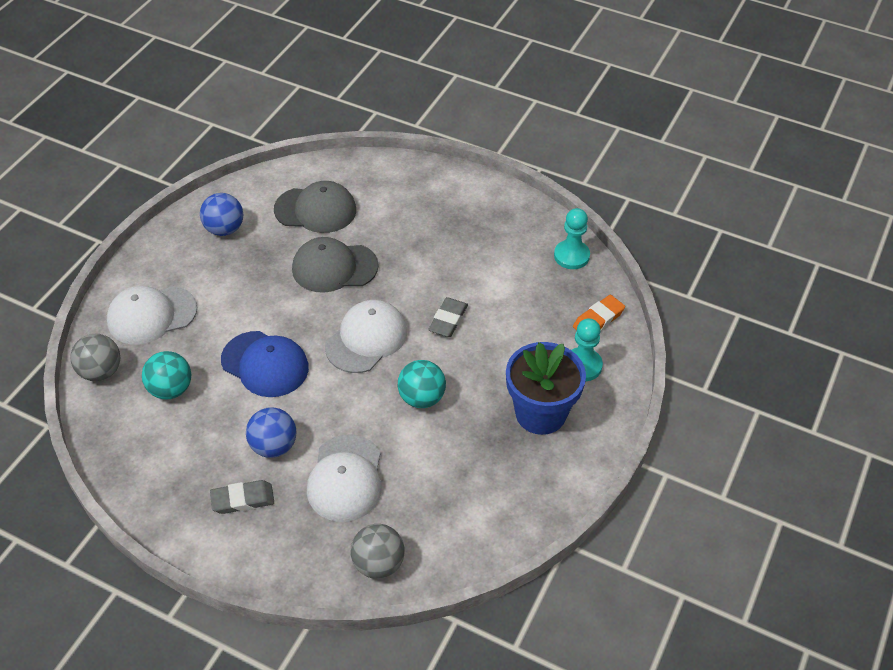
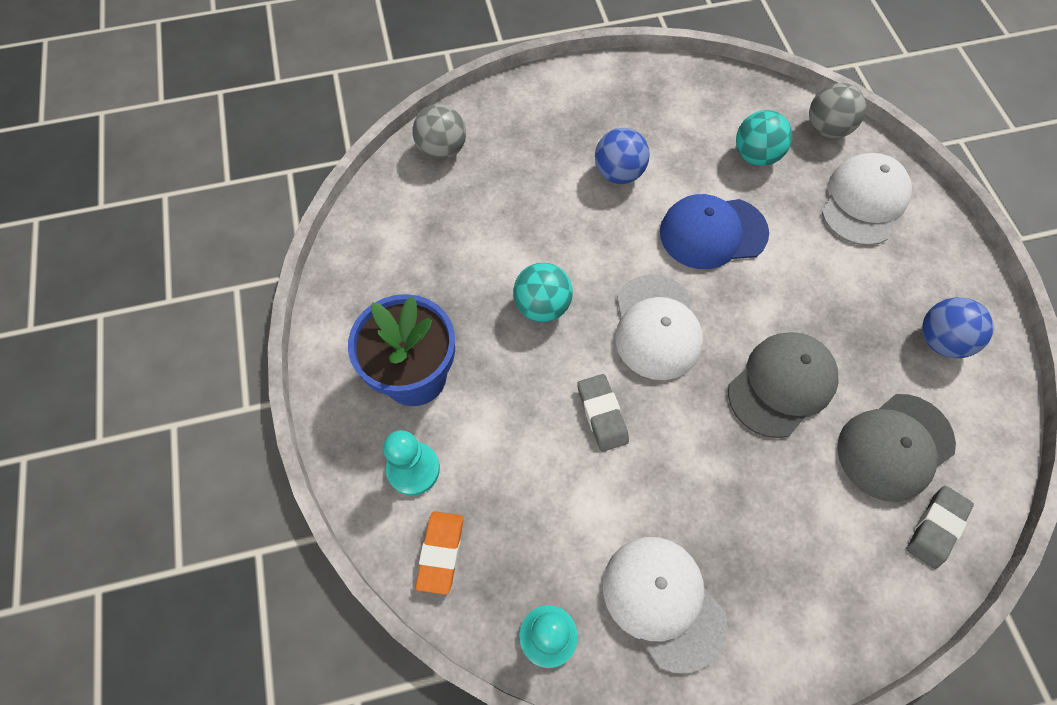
camera: 140 degrees right, 15 degrees up
(243, 500) = (593, 121): grey eraser -> grey eraser (936, 527)
(345, 478) = (533, 190): white cap -> white cap (663, 601)

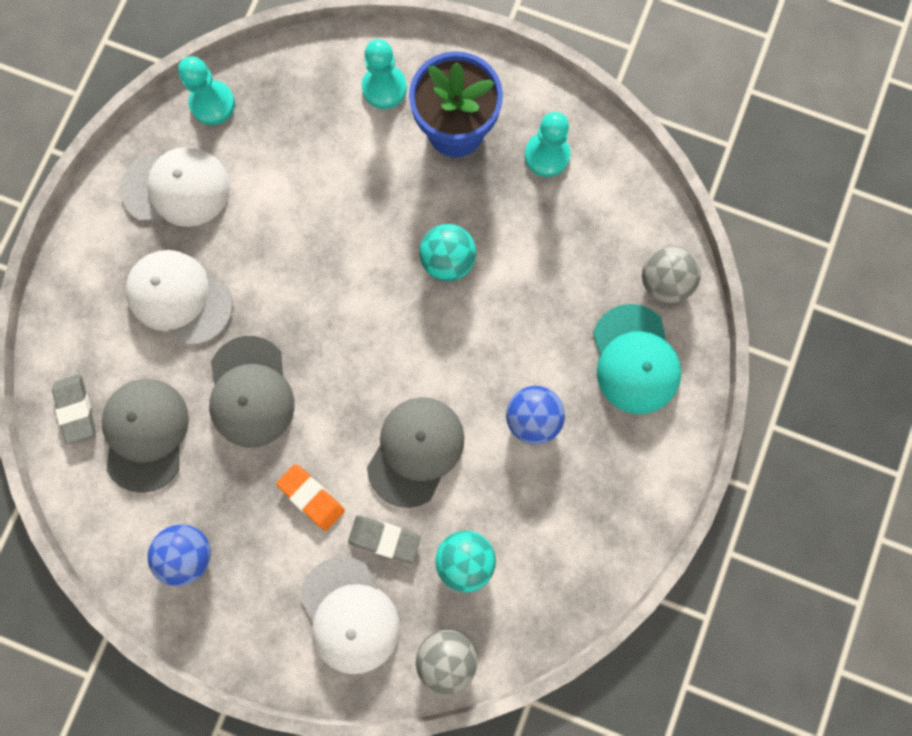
camera: 125 degrees right, 15 degrees up
(389, 289) = (547, 155): none -> turquoise pawn
(441, 552) = (313, 72): orange eraser -> orange eraser (311, 497)
(519, 136) = (635, 359): none -> turquoise cap
(602, 414) = (328, 242): grey eraser -> grey eraser (384, 538)
(656, 327) = (366, 335): white cap -> white cap (179, 297)
(712, 233) = (416, 451): blue cap -> grey cap

